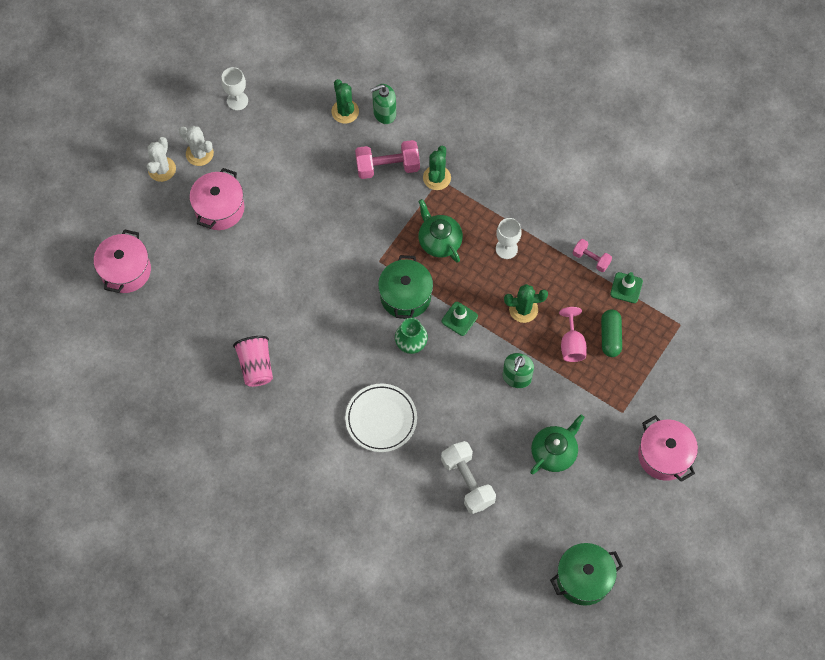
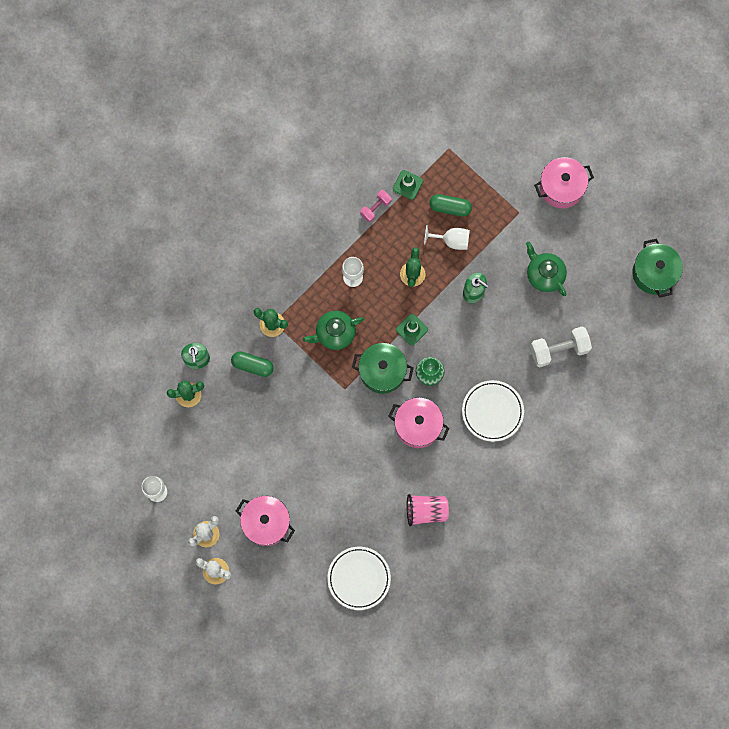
camera: 80 degrees left, 10 degrees up
(126, 270) = (313, 616): pink pot -> pink pot (418, 426)
(172, 309) = (359, 578): none -> white plate
(387, 166) = (252, 366): pink dumbbell -> green capsule
(571, 344) = (451, 240): pink goblet -> white goblet

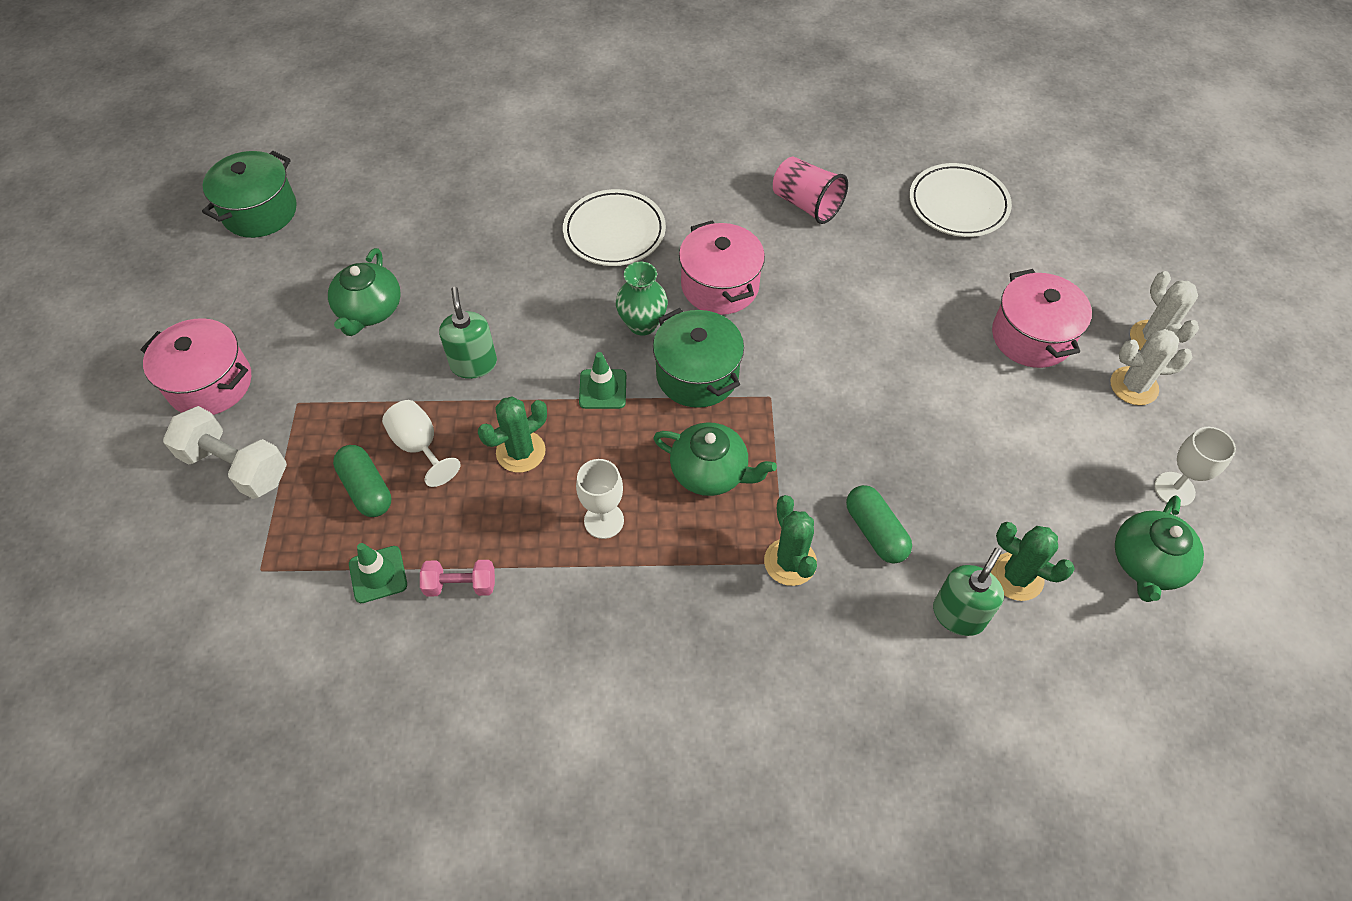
camera: 135 degrees left, 20 degrees down
(146, 445) = (1147, 563): none -> green teapot
(559, 349) = (462, 228): white dumbbell -> white dumbbell (236, 466)

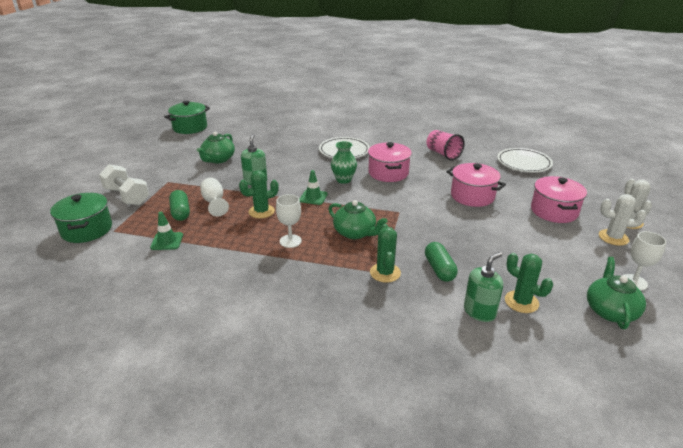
camera: 15 degrees right, 25 degrees down
(210, 383) = (134, 171): pink pot -> pink pot (472, 196)
(460, 585) = (205, 252): pink dumbbell -> none
(697, 375) = (363, 199): green pot -> green pot (87, 230)
(1147, 563) = (610, 311): green teapot -> green teapot turned 150 degrees clockwise

